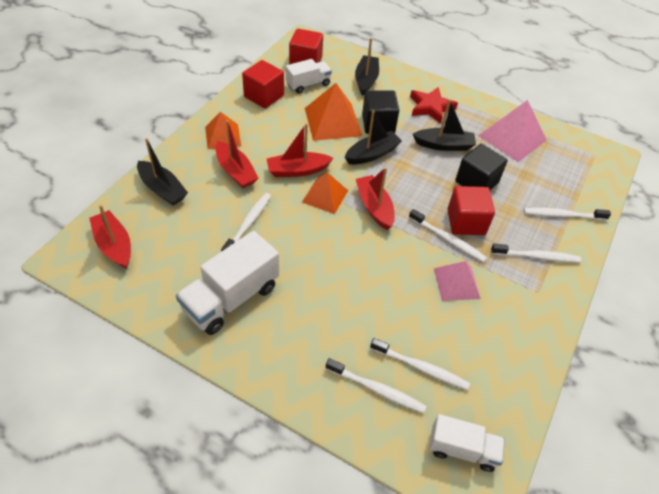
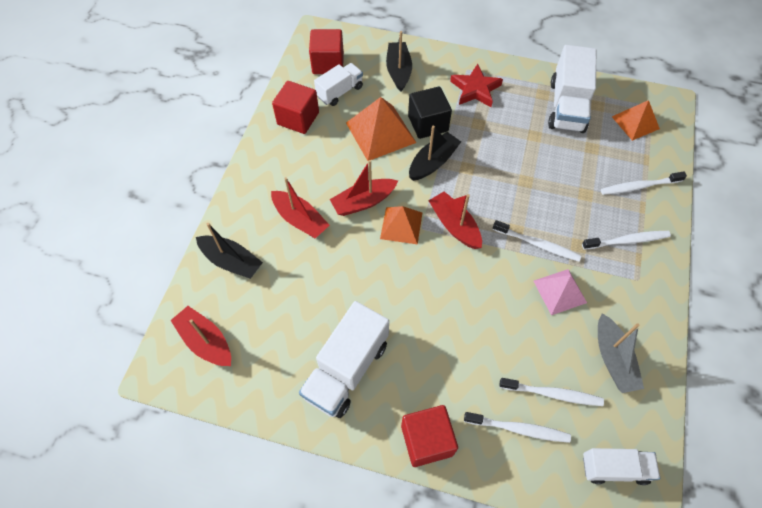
camera: 10 degrees left, 10 degrees up
(223, 136) = (272, 180): orange pyramid -> orange pyramid (635, 122)
(248, 224) = (334, 279): white toothbrush -> none
(444, 145) = (502, 133): black boat -> none
(466, 222) = (549, 219): red cube -> red cube (427, 440)
(476, 182) = (546, 169): black cube -> none
(491, 352) = (613, 359): none -> grey boat
(512, 137) = (566, 106): pink pyramid -> white truck

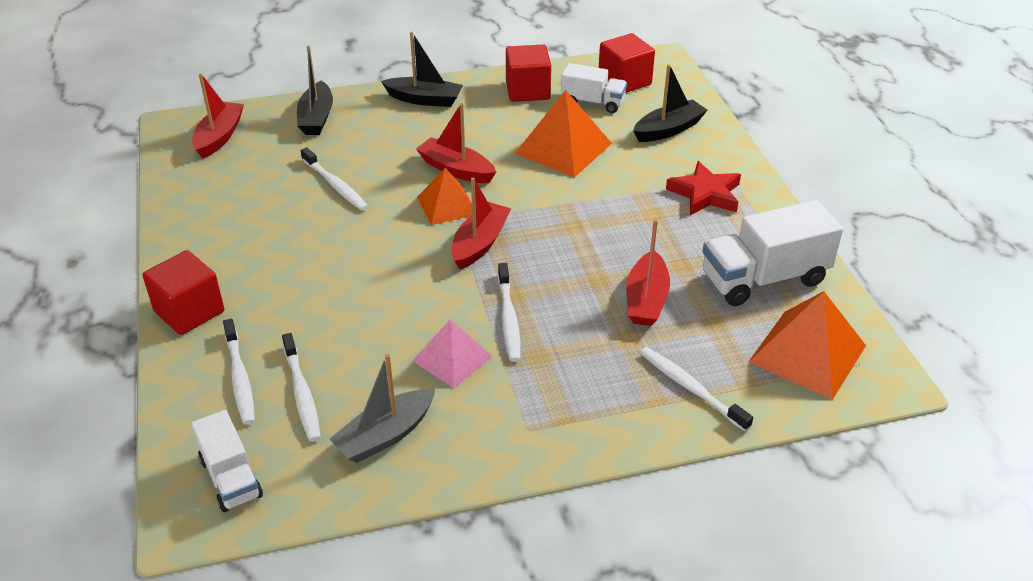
camera: 60 degrees right, 20 degrees down
(300, 220) = (398, 138): red boat -> red boat (646, 300)
(346, 369) = (240, 230): white truck -> none
(428, 123) = (611, 176): black cube -> none
(433, 162) = (557, 198): black boat -> black boat (424, 99)
(627, 241) = (583, 400): white toothbrush -> white toothbrush (335, 185)
(635, 122) = (807, 353): orange pyramid -> orange pyramid, size x1.55

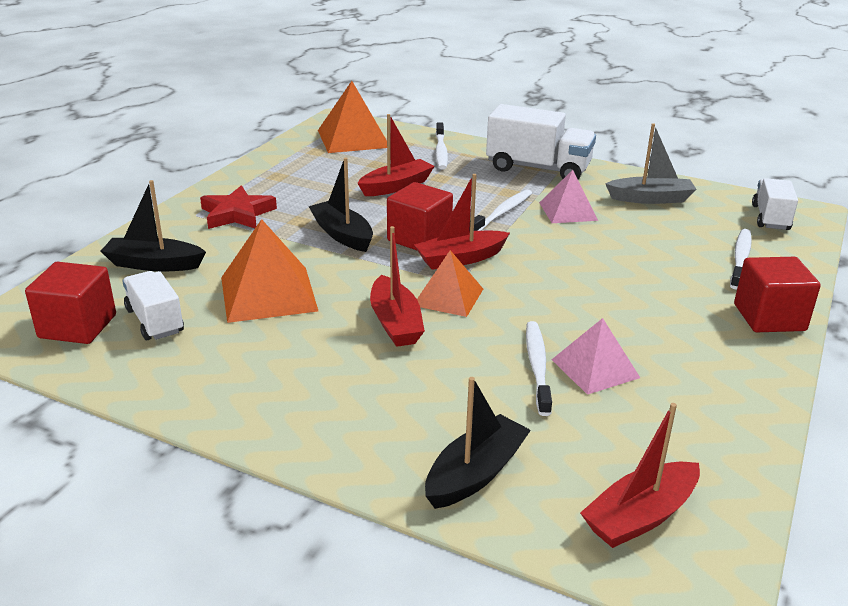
camera: 140 degrees left, 10 degrees down
(298, 202) = (595, 368): none -> pink pyramid
(302, 393) = (695, 235): white toothbrush -> none
(424, 99) = (309, 424): black boat -> black boat (342, 235)
(527, 91) = (184, 370): red cube -> red cube (419, 238)
(764, 279) = (306, 166): white truck -> white truck (538, 169)

